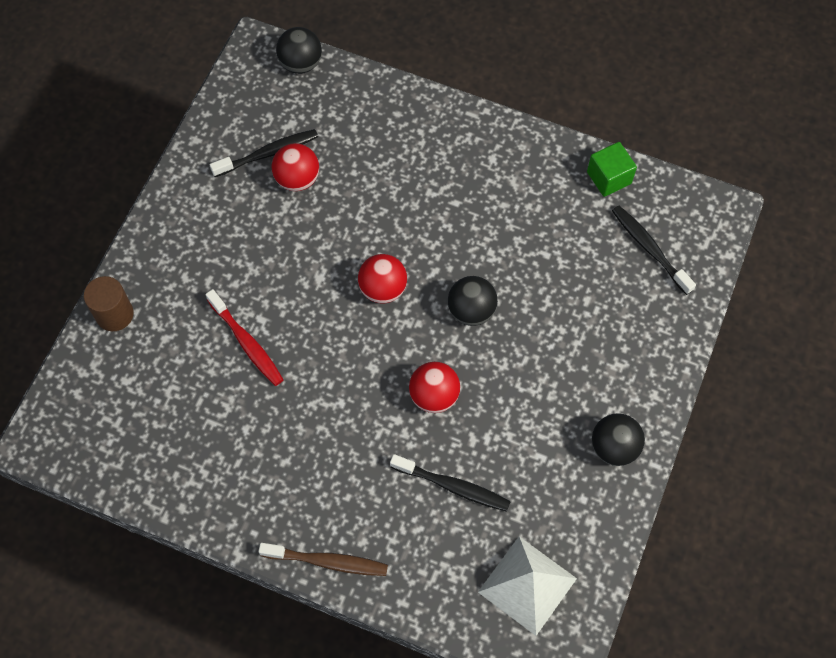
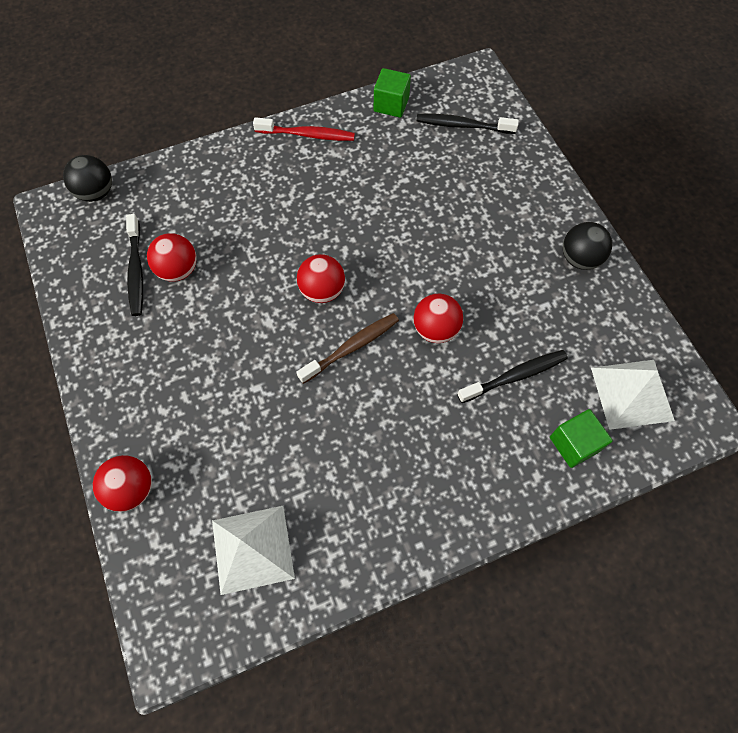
camera: 45 degrees left, 0 degrees up
(114, 314) = (132, 489): brown cylinder -> red ball
(148, 428) = (253, 549): none -> white pyramid
(247, 343) = (263, 414): red toothbrush -> red toothbrush (307, 135)
(268, 153) = (136, 270): black toothbrush -> black toothbrush turned 150 degrees clockwise
(327, 561) = (493, 511): brown toothbrush -> brown toothbrush (352, 347)
(439, 576) = (574, 444): none -> green cube
(471, 310) = (397, 253): black ball -> none

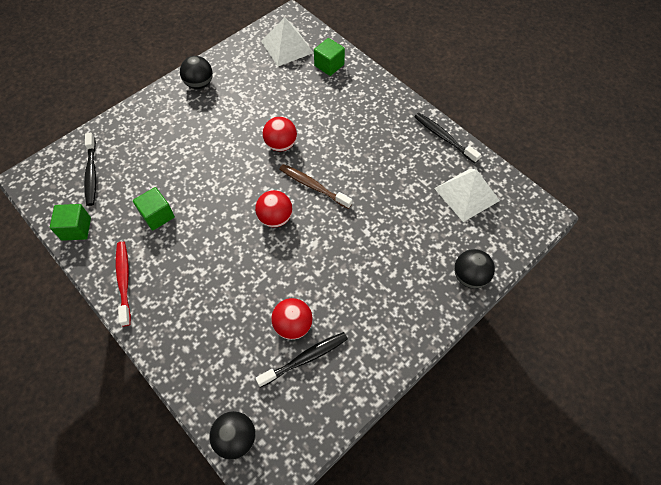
camera: 110 degrees left, 5 degrees down
(132, 489) = (469, 277): red ball -> black ball
(377, 176) = (157, 215): none -> green cube
(515, 376) = (298, 98): black toothbrush -> black toothbrush (443, 137)

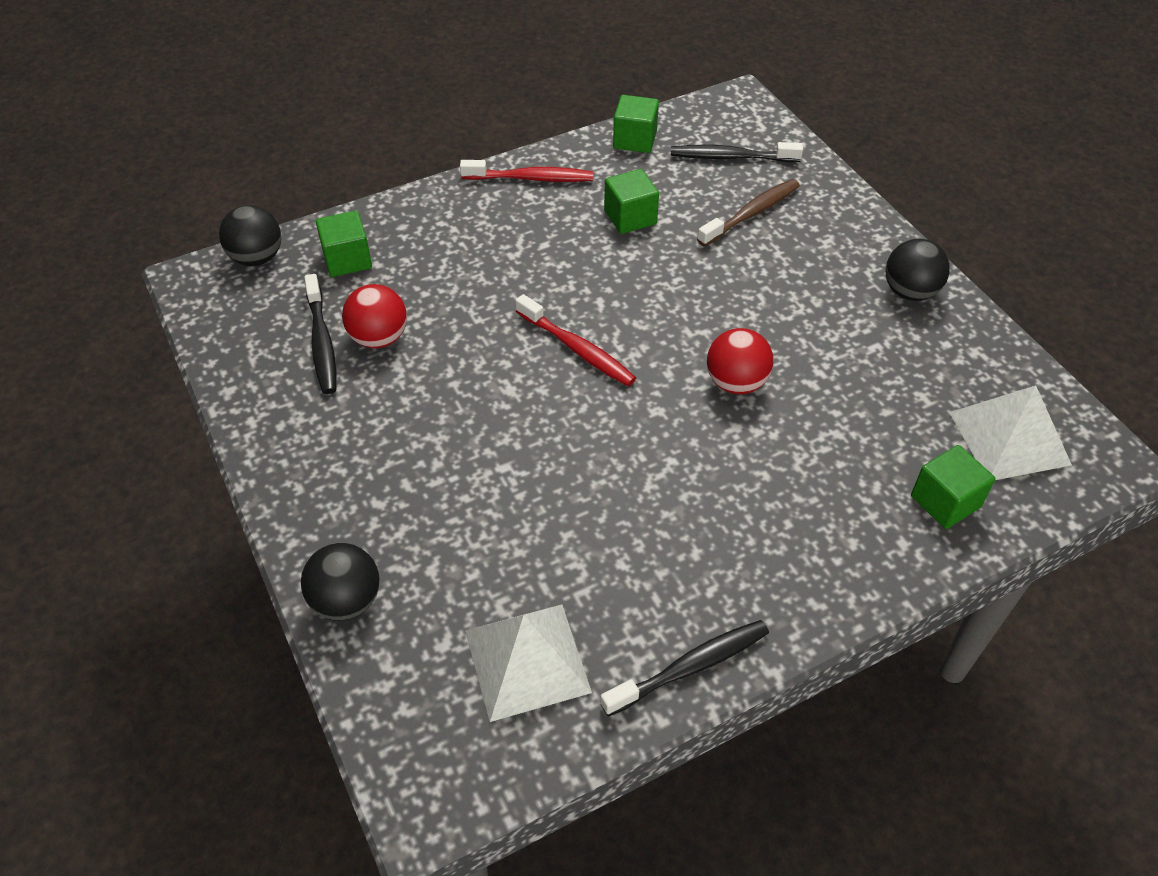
camera: 105 degrees right, 10 degrees down
(226, 372) = (347, 259): none -> green cube
(275, 218) = (577, 349): red ball -> red toothbrush
(313, 186) = (627, 411): brown toothbrush -> brown toothbrush (751, 213)

